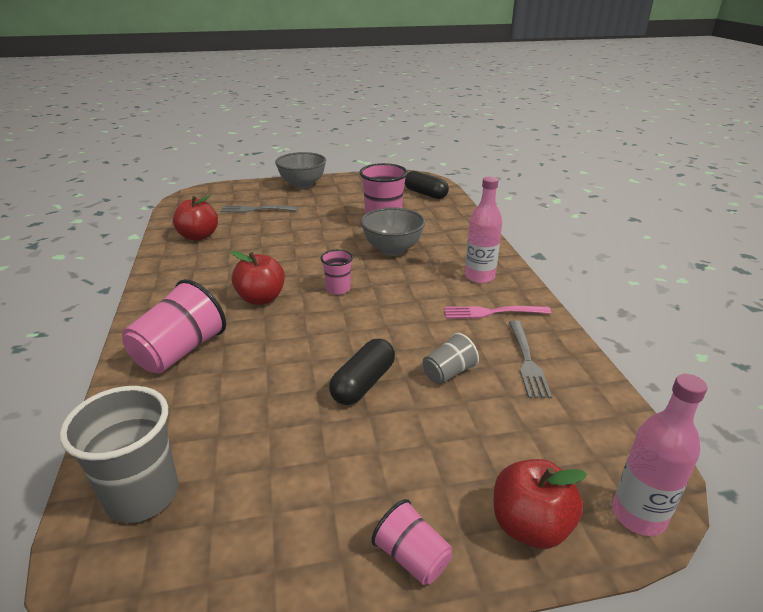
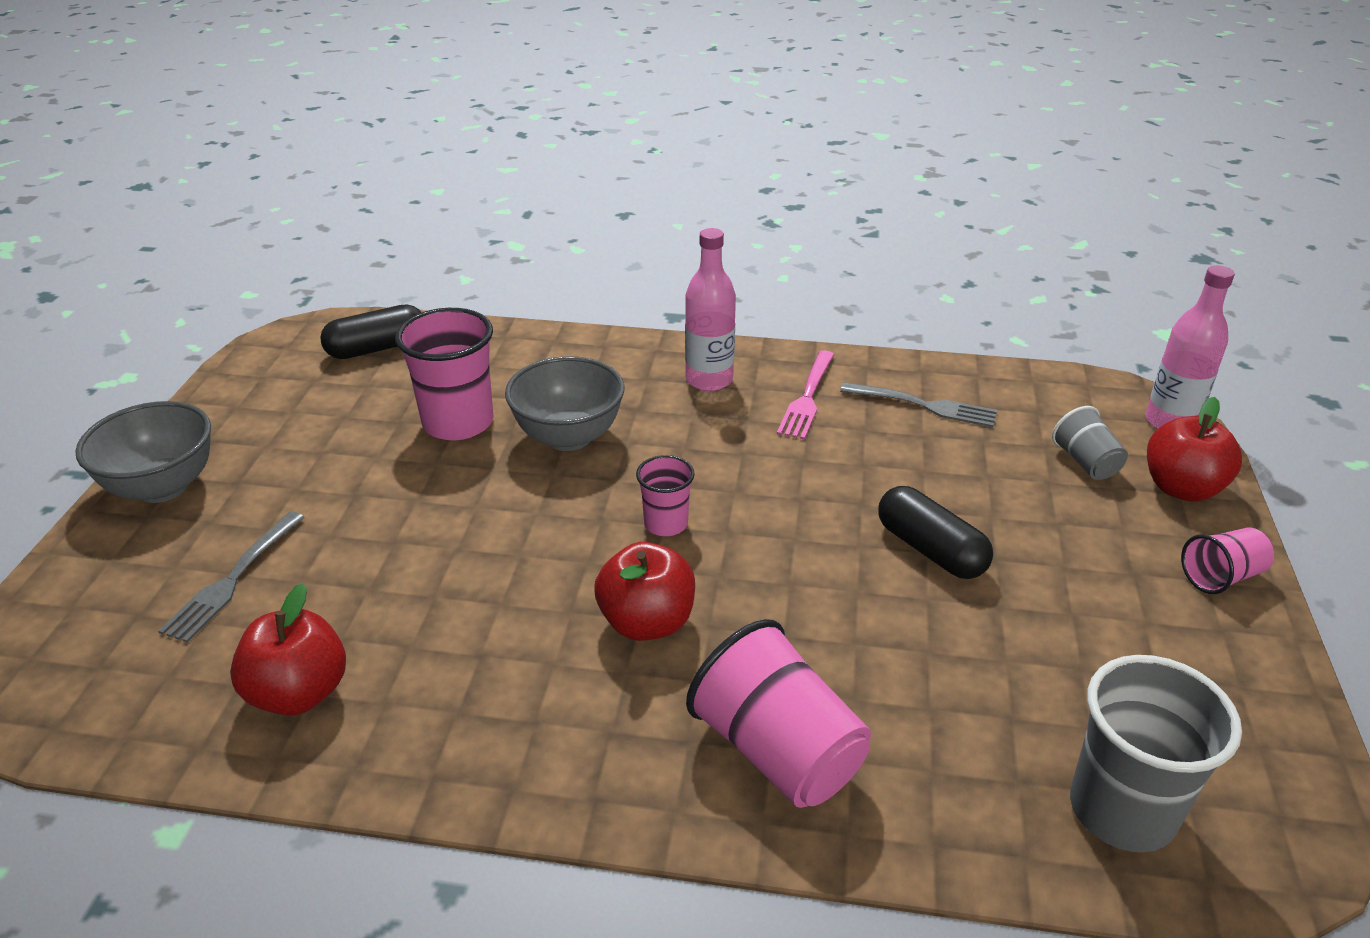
camera: 70 degrees left, 5 degrees up
(448, 373) = (929, 471): grey cup -> grey cup (1086, 462)

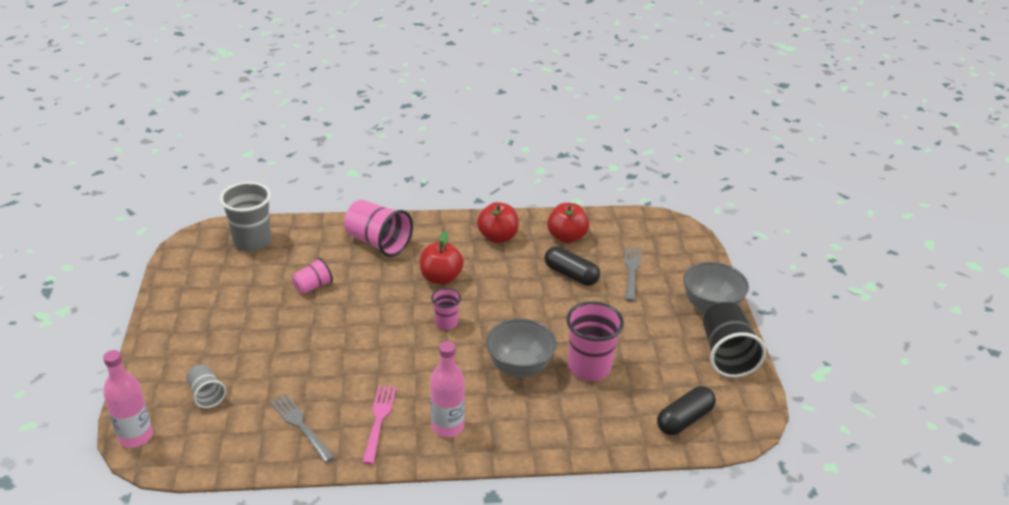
camera: 165 degrees right, 0 degrees up
(228, 412) = (726, 355): none -> black cup
(924, 405) = (300, 426): grey fork -> grey fork turned 45 degrees clockwise
(930, 550) = (309, 328): black capsule -> black capsule (571, 275)
(1181, 488) = (156, 384): red apple -> red apple (498, 237)
(1221, 576) = (163, 334): pink cup -> pink cup (313, 286)

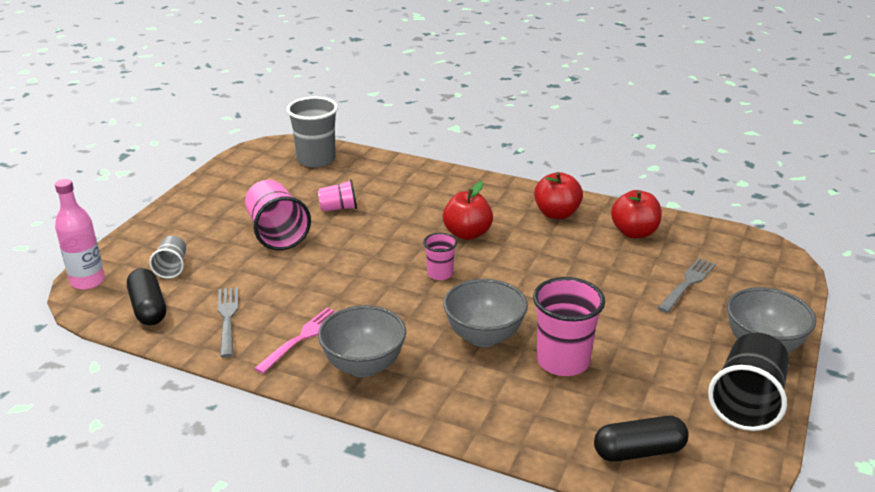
camera: 30 degrees right, 5 degrees down
(378, 242) = (430, 188): pink cup -> pink cup (277, 233)
(447, 426) = (364, 366): pink bottle -> grey bowl
(571, 275) = (611, 268): black capsule -> black capsule (148, 308)

